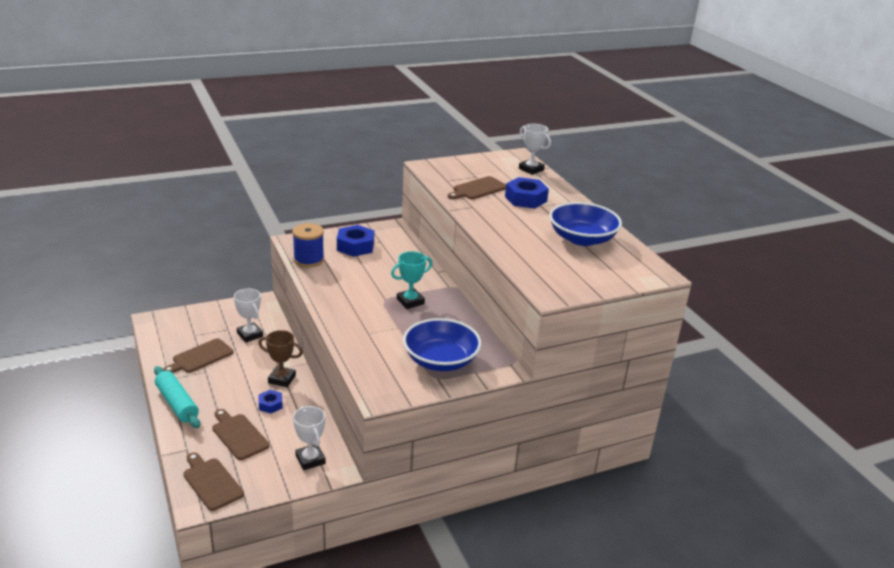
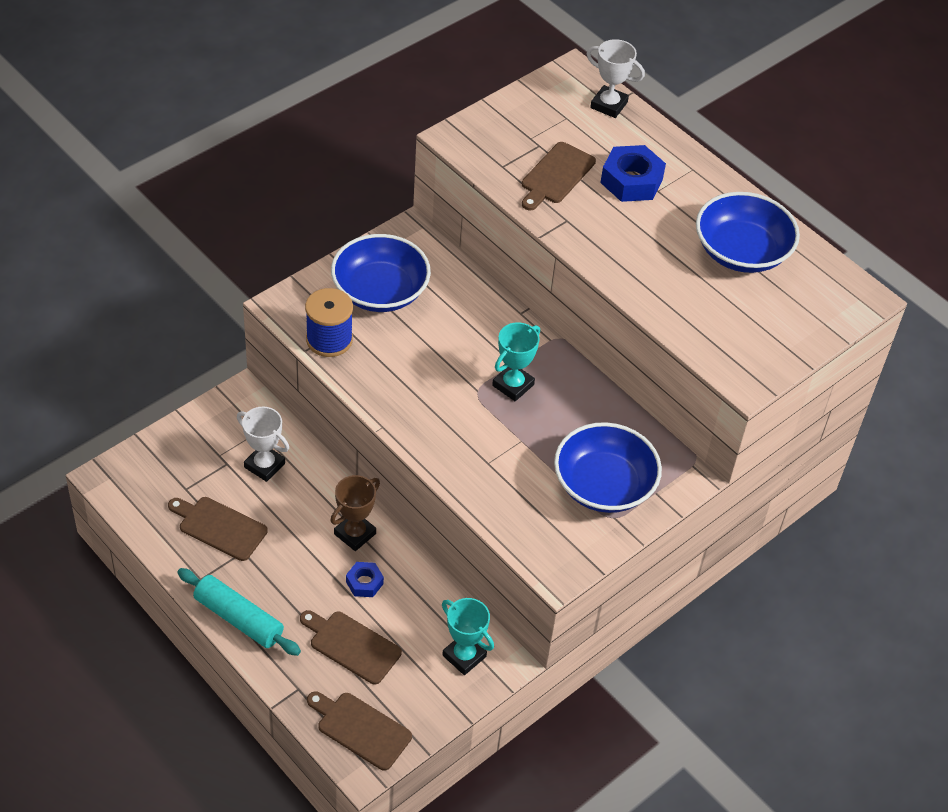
camera: 20 degrees left, 20 degrees up
(200, 357) = (219, 527): brown cutting board -> brown cutting board turned 90 degrees clockwise
(282, 379) = (355, 534): brown trophy -> brown trophy turned 45 degrees counterclockwise
(310, 459) = (464, 656): white trophy -> turquoise trophy
(355, 246) = (380, 291): blue nut -> blue bowl

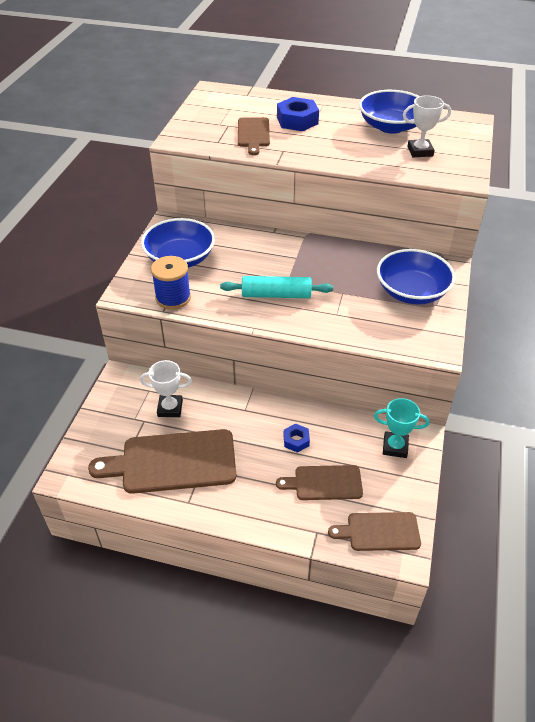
camera: 30 degrees left, 5 degrees down
(219, 527) = (173, 462): brown cutting board -> brown cutting board, size x1.74
(239, 618) = (237, 512): turquoise rolling pin -> turquoise rolling pin (276, 295)
(355, 534) = (263, 416): brown trophy -> none
(513, 385) = (307, 268): turquoise trophy -> none
(609, 105) = (246, 95): white trophy -> white trophy (420, 151)

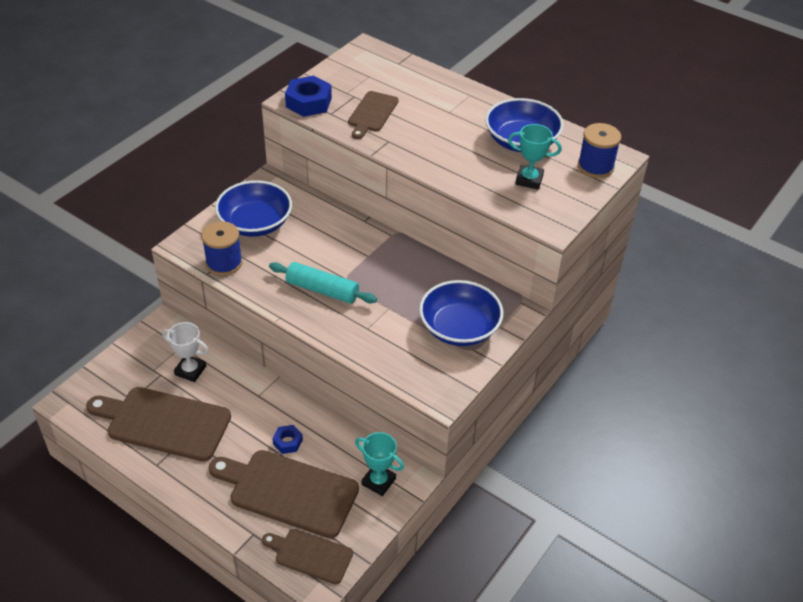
camera: 20 degrees right, 0 degrees up
(297, 120) = (428, 108): blue nut -> blue nut (308, 102)
(324, 483) = (289, 491): brown cutting board -> brown cutting board, size x1.74
(420, 151) = (529, 180): white trophy -> turquoise trophy
(462, 131) = (595, 167): none -> blue spool

